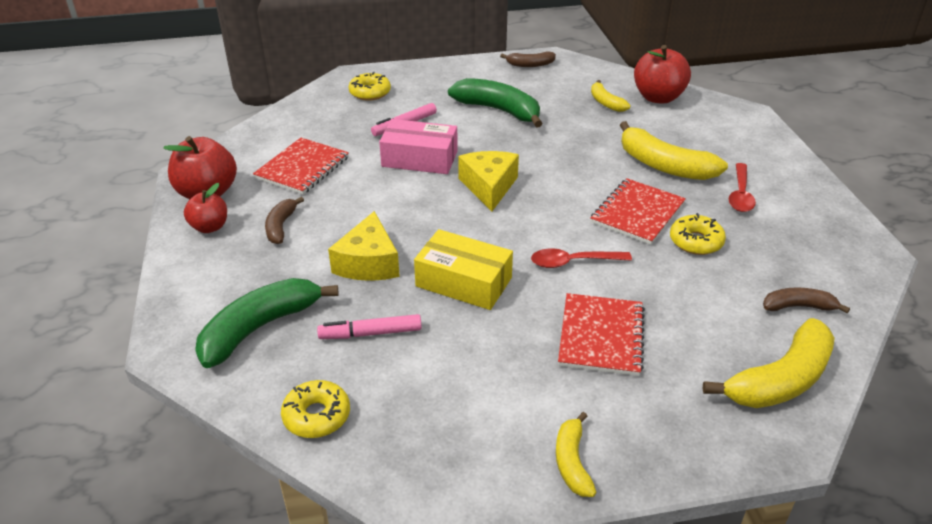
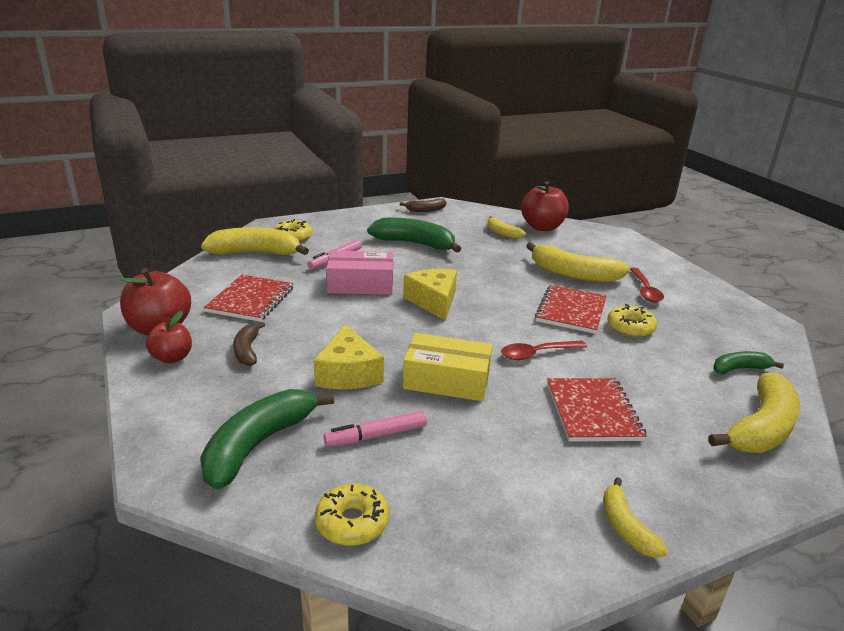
camera: 15 degrees left, 10 degrees down
(325, 110) = (255, 253): none -> yellow banana
(798, 306) = (739, 369): brown banana -> green banana

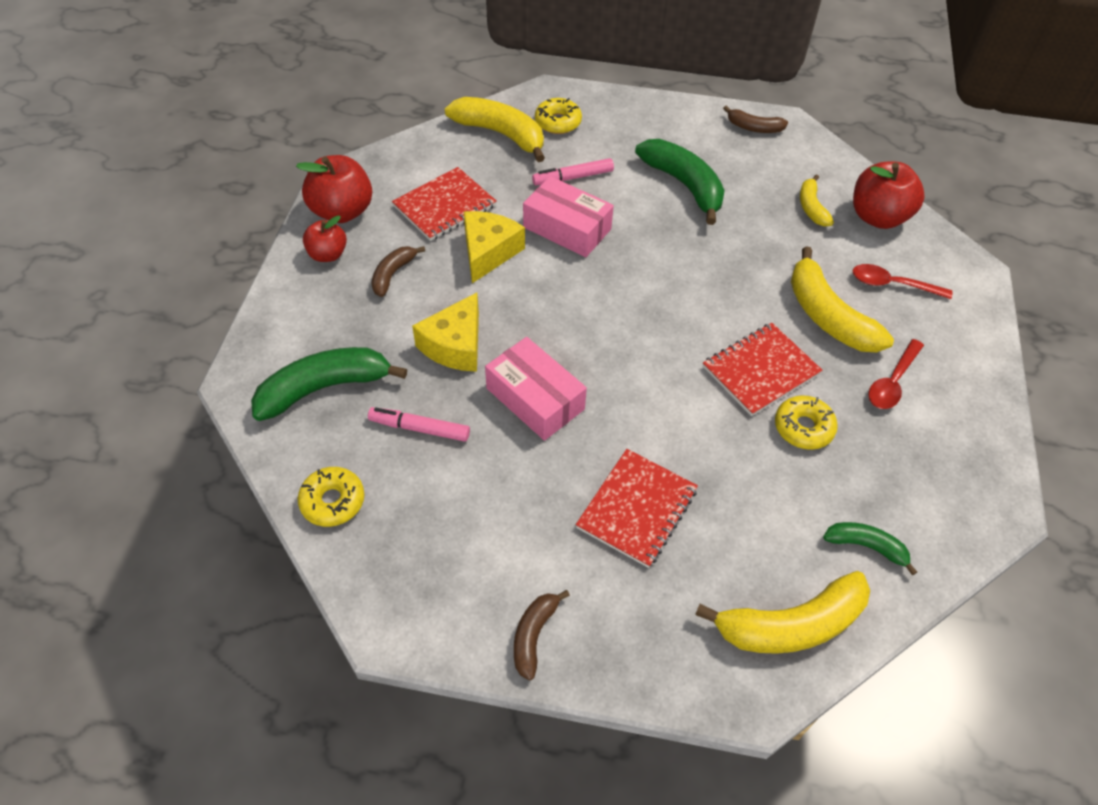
camera: 35 degrees right, 25 degrees up
(434, 301) = (620, 287): yellow cheese -> yellow cheese (488, 252)
(446, 380) = (535, 398): yellow box -> pink box
(537, 354) = (657, 411): red spoon -> red spoon (892, 284)
(625, 527) = (534, 635): yellow banana -> brown banana

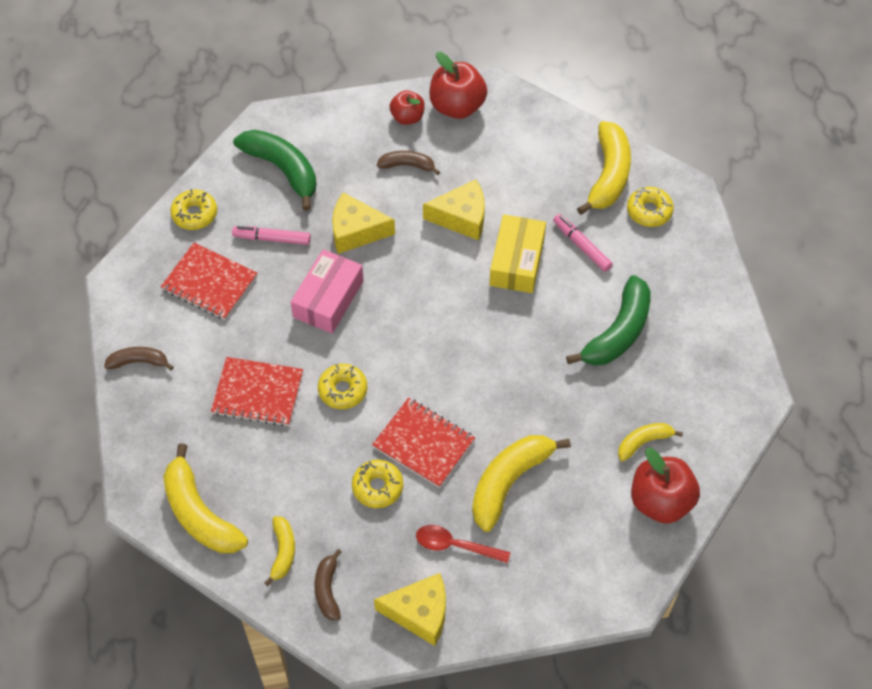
camera: 70 degrees right, 5 degrees up
(419, 428) = (272, 239): pink marker -> pink marker turned 75 degrees counterclockwise
(444, 206) = (498, 169): red notebook -> red notebook (209, 283)
(567, 228) = (517, 261): pink box -> yellow box
(665, 422) = (343, 390): none -> yellow donut
(753, 128) = (734, 369): brown banana -> brown banana (327, 589)
(866, 546) = (283, 552): green banana -> yellow banana
(892, 284) = (574, 528): red spoon -> none
(968, 437) = (419, 613): none -> yellow cheese

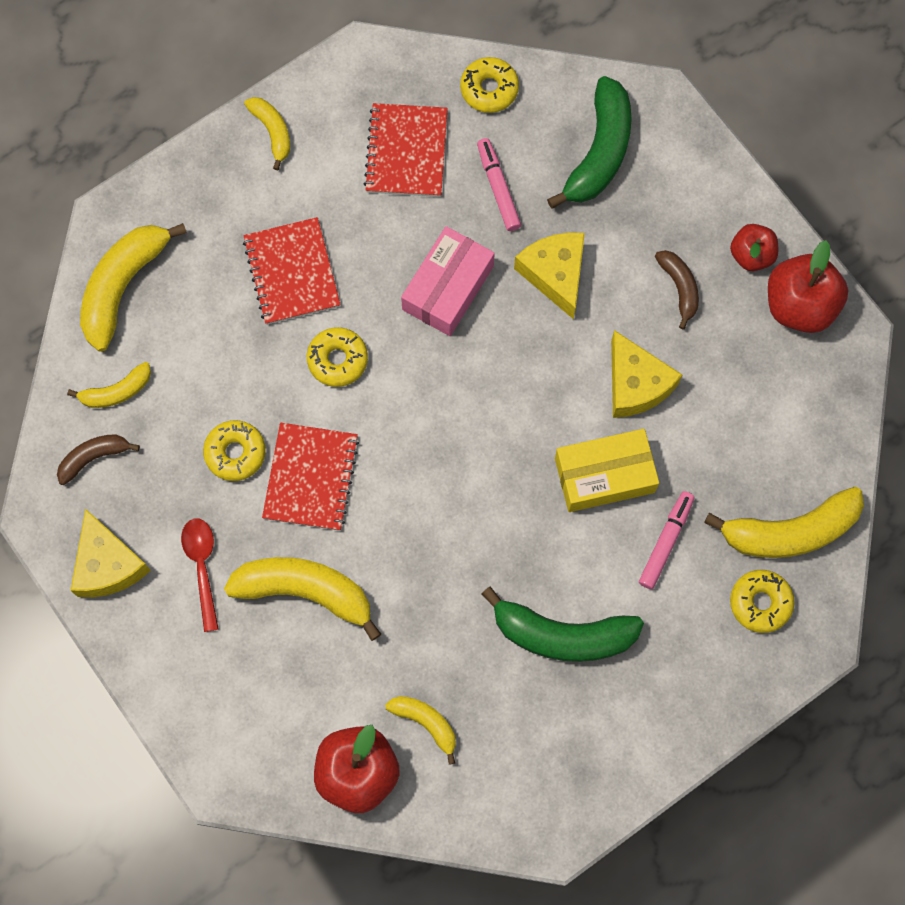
camera: 65 degrees right, 15 degrees up
(139, 362) = (272, 132): brown banana -> yellow banana
(328, 299) = (448, 288): pink box -> pink box turned 60 degrees counterclockwise

